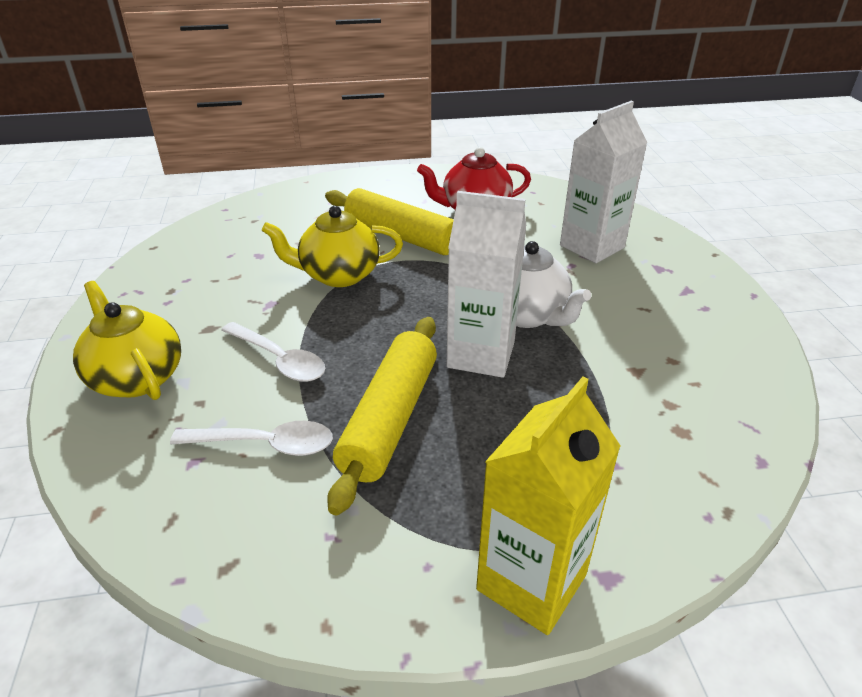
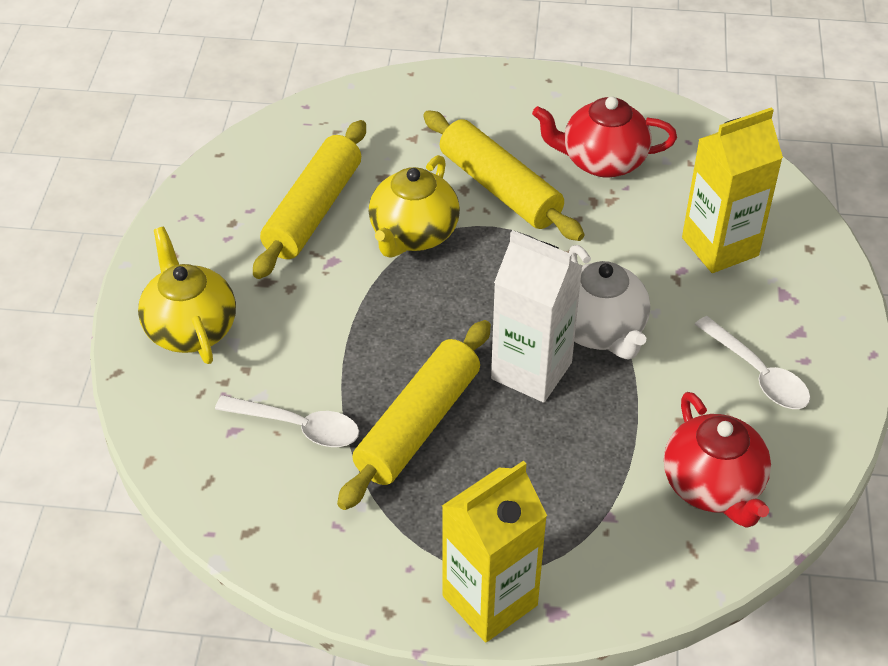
camera: 15 degrees right, 10 degrees up
(245, 272) = (313, 211): none -> yellow rolling pin
(279, 360) = (328, 335): white spoon -> white spoon (757, 373)
(338, 275) = (413, 234): yellow teapot -> yellow teapot turned 75 degrees counterclockwise
(592, 246) = (720, 246): white carton -> yellow carton
(693, 417) = (713, 486): none -> red teapot

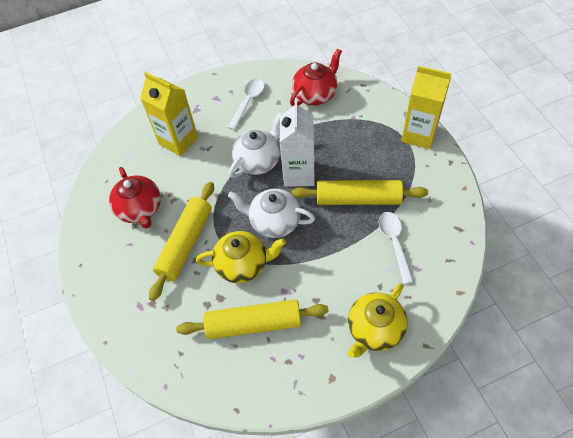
camera: 115 degrees left, 10 degrees up
(460, 298) = (274, 222): none -> white teapot

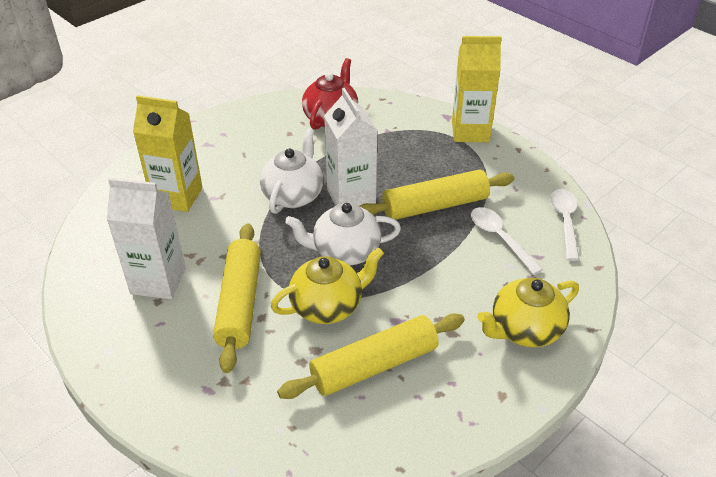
camera: 25 degrees left, 15 degrees down
(140, 209) = (158, 281): red teapot -> white carton
(248, 102) = (251, 140): white spoon -> white spoon (565, 222)
(374, 329) = (524, 330): yellow teapot -> yellow teapot turned 45 degrees clockwise

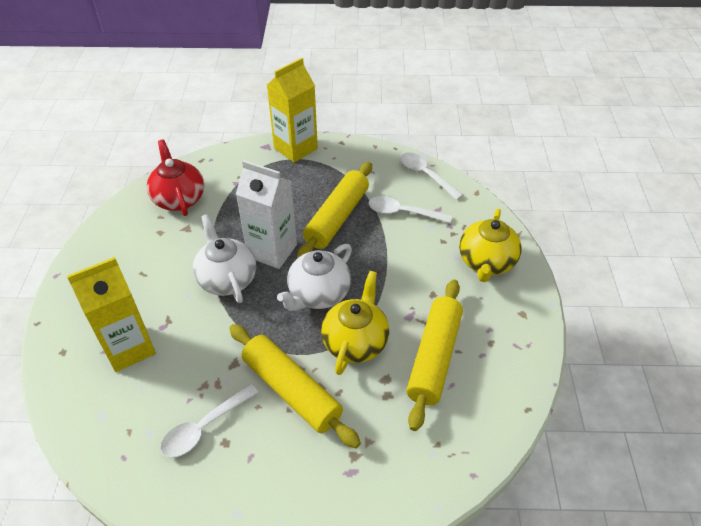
camera: 45 degrees left, 5 degrees up
(158, 281) = (204, 427): white carton -> white spoon

